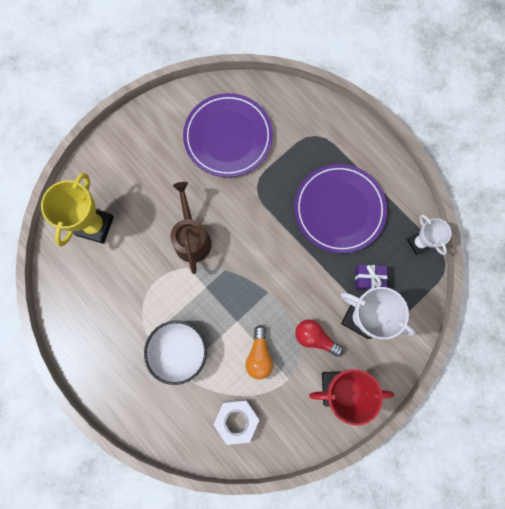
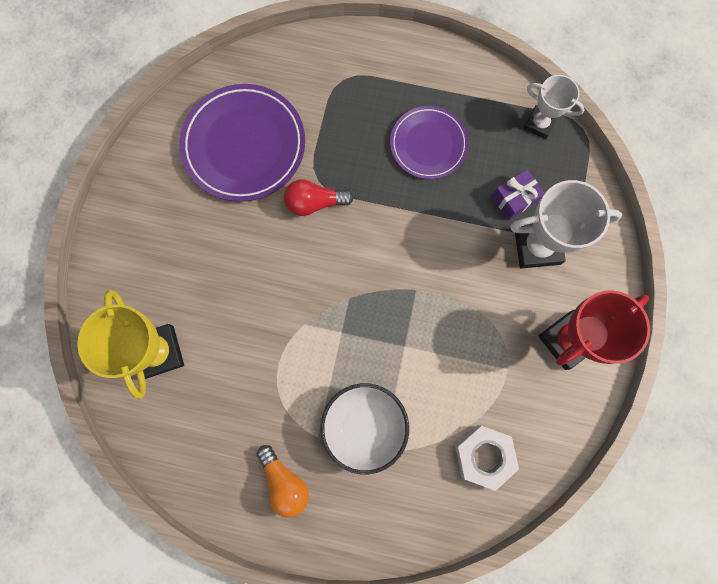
camera: 35 degrees left, 0 degrees up
(192, 238) = (285, 288): brown watering can -> none
(259, 355) = (457, 366): orange light bulb -> orange light bulb (284, 482)
(315, 337) = (503, 303): red light bulb -> red light bulb (314, 203)
(339, 209) = (428, 144): purple plate -> purple plate, size x0.63

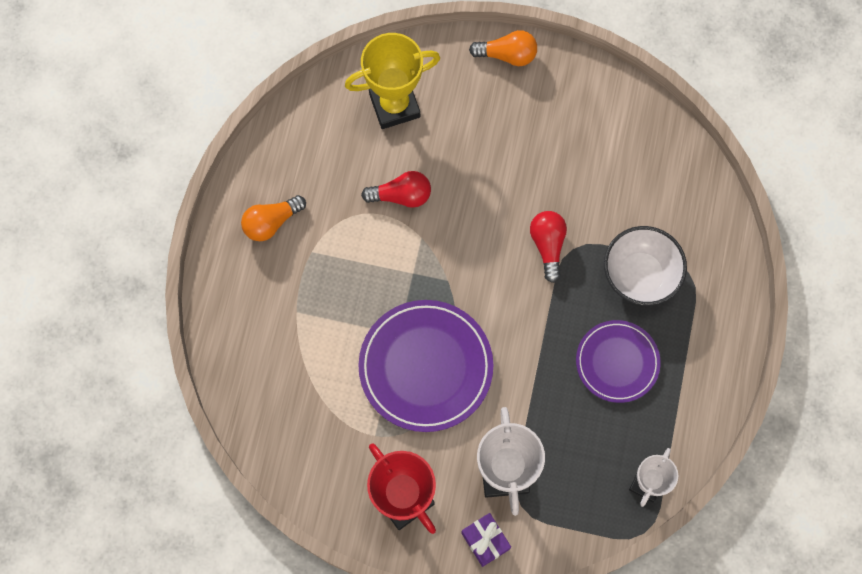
camera: 90 degrees right, 5 degrees down
(110, 237) = (507, 55): none -> orange light bulb
(244, 145) = (608, 175): purple plate -> purple plate (426, 367)
(259, 344) = (401, 196): none -> red light bulb
(364, 426) = (321, 295): white bowl -> white bowl (640, 275)
(484, 456) = (290, 408): white nut -> none
(514, 199) = (557, 452): purple gift -> purple gift (485, 541)

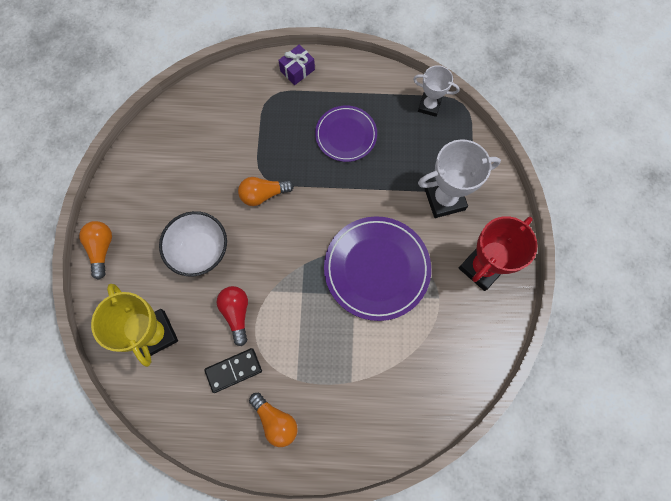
camera: 100 degrees left, 0 degrees up
(336, 185) = (233, 370): none -> black domino
(485, 541) = (496, 205): purple gift -> purple gift (297, 70)
(548, 246) = (263, 194): red light bulb -> orange light bulb
(640, 275) = (277, 128): white bowl -> white bowl (200, 251)

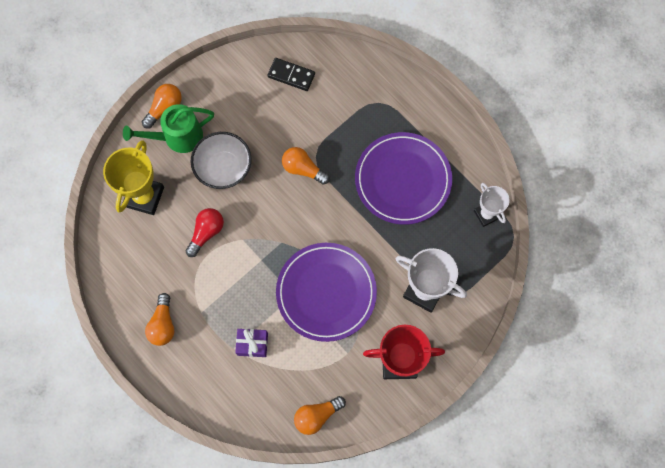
camera: 45 degrees right, 0 degrees up
(136, 261) = (177, 137): none -> green watering can
(233, 370) = (169, 267): black domino -> black domino (291, 75)
(297, 70) = (418, 100): purple gift -> purple gift (252, 344)
(346, 135) = (403, 180): purple plate -> purple plate, size x1.59
(467, 368) = (317, 416): none -> orange light bulb

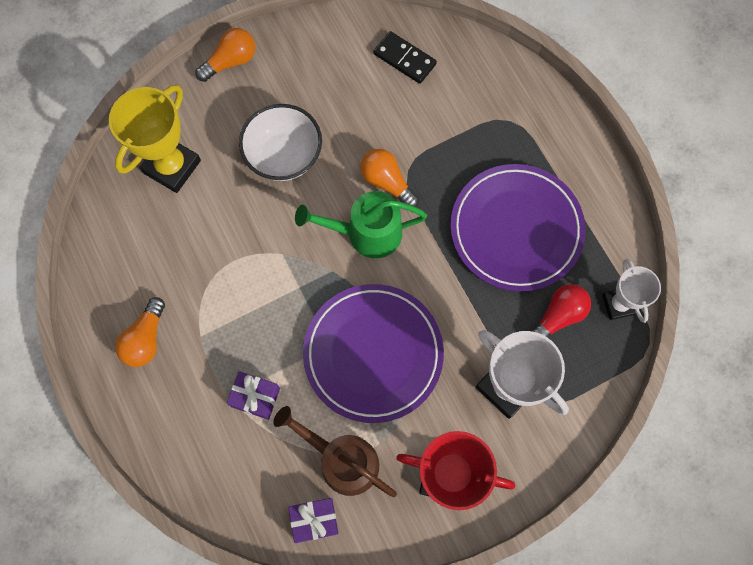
camera: 15 degrees right, 0 degrees up
(177, 137) = (236, 101): green watering can -> green watering can (366, 233)
(206, 233) = (237, 233): red light bulb -> red light bulb (558, 316)
(317, 416) = (314, 520): orange light bulb -> purple gift
(324, 371) = (342, 460): none -> brown watering can

